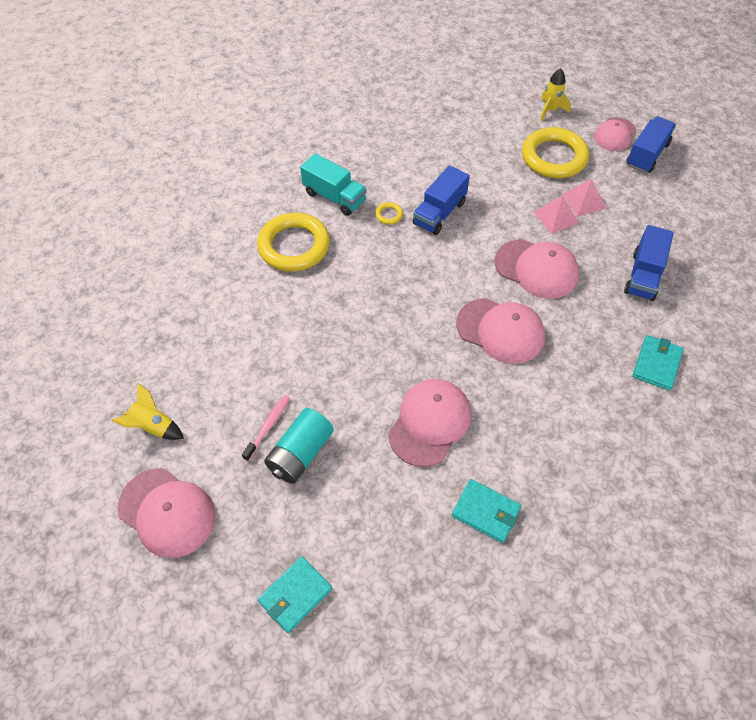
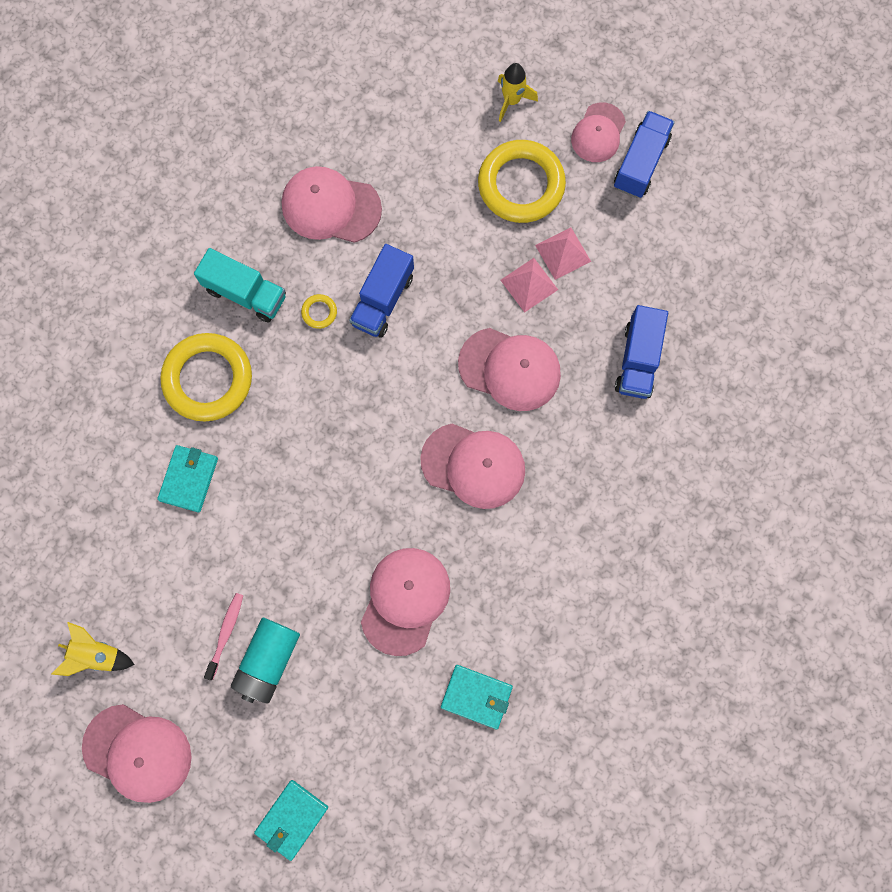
camera: 10 degrees left, 20 degrees up
(408, 154) = (331, 207): none -> pink cap
(657, 364) = (654, 483): turquoise wallet -> turquoise wallet (189, 479)

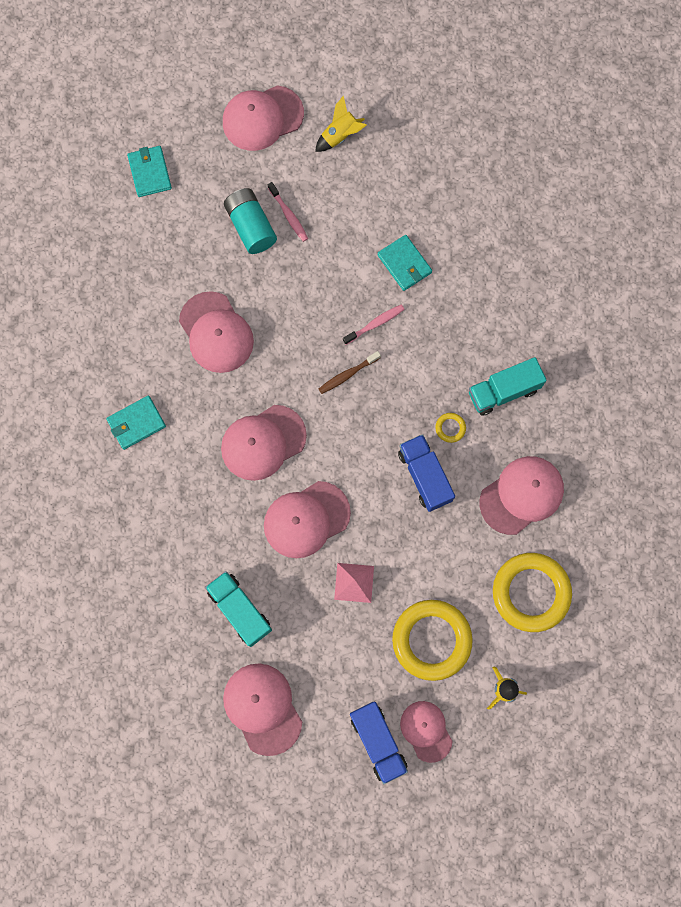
camera: 130 degrees right, 0 degrees up
(208, 379) = (462, 323): yellow ring -> yellow ring (531, 592)
(273, 457) = (375, 324): none -> pink toothbrush
(344, 442) = (347, 375): none -> brown toothbrush
(476, 696) = (123, 328): turquoise wallet -> turquoise wallet (136, 423)
(562, 253) = (357, 625): pink pyramid -> none
(637, 360) = (240, 610): blue truck -> turquoise truck
(699, 273) = (262, 708): none -> pink cap

